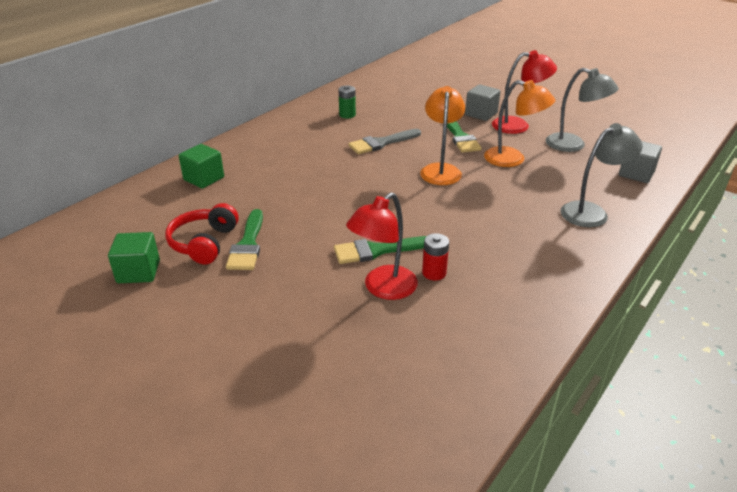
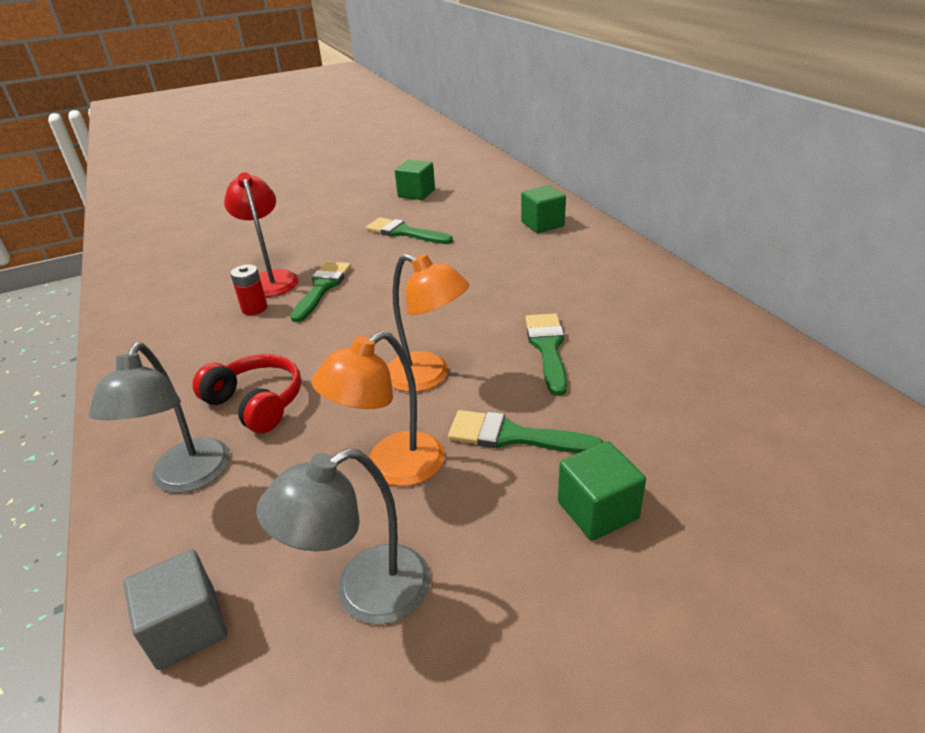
camera: 120 degrees right, 0 degrees up
(204, 243) = (427, 216): red headphones -> red headphones (256, 403)
(347, 115) = (669, 341): green battery -> none
(381, 143) = (547, 348): grey brush -> green brush
(481, 114) = (597, 510): grey cube -> green cube
(518, 125) = (508, 546): red lamp -> none

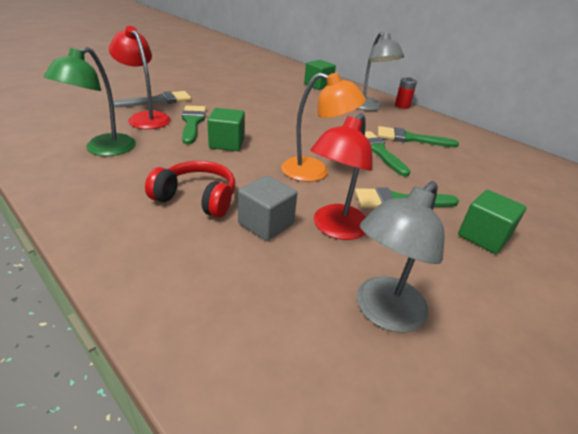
camera: 25 degrees left, 0 degrees up
(186, 478) = (175, 257): grey lamp -> grey lamp (368, 107)
(187, 627) = (262, 369): grey cube -> grey cube (266, 224)
(198, 325) = (103, 149): none -> green lamp
(254, 308) = (146, 137): red battery -> red battery (402, 106)
(301, 252) = (158, 101): none -> grey brush
(392, 467) = (335, 228): orange lamp -> red lamp
(404, 232) = (229, 89): green brush -> green brush (410, 138)
(416, 193) = (219, 68): green cube -> green cube (227, 143)

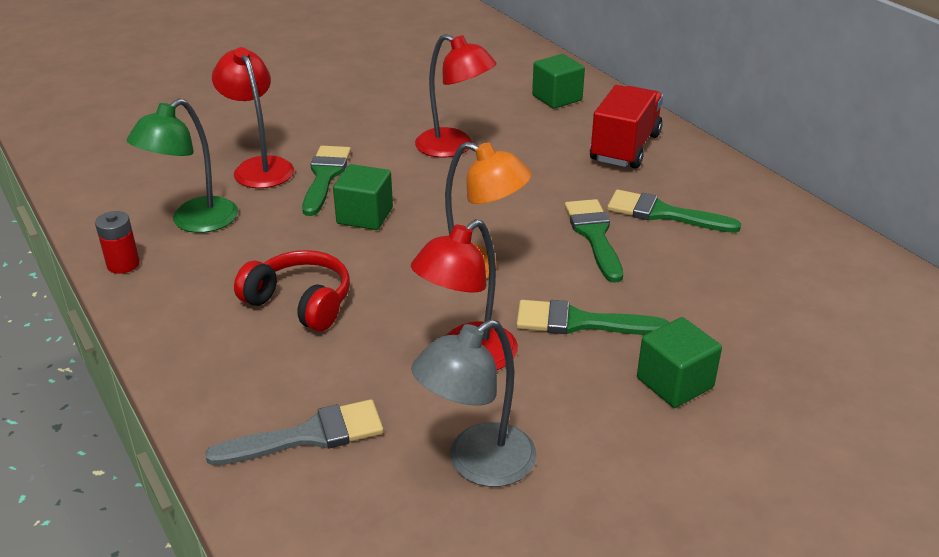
camera: 15 degrees right, 0 degrees up
(158, 101) = (283, 134): grey brush -> grey brush (308, 435)
(266, 224) = (378, 344): grey cube -> none
(270, 107) = (454, 147): none -> red lamp
(368, 107) = (625, 148): grey lamp -> red truck
(402, 106) = (689, 144): red battery -> red battery (123, 264)

